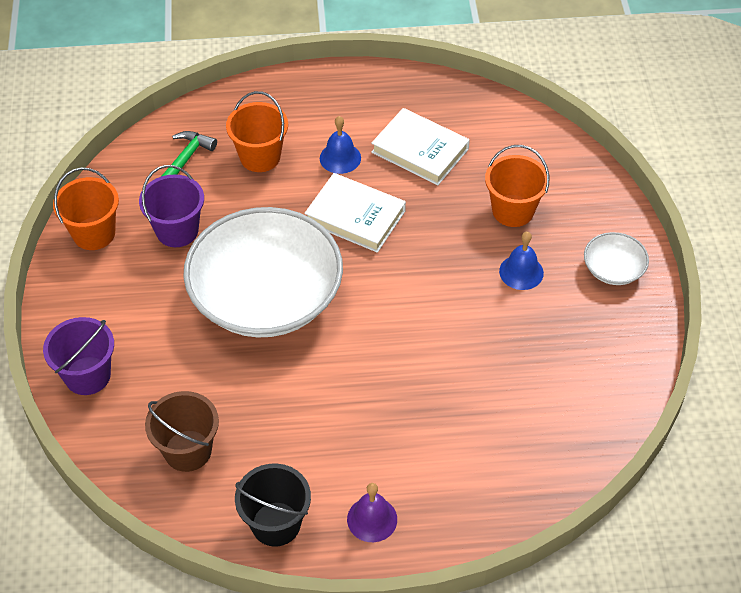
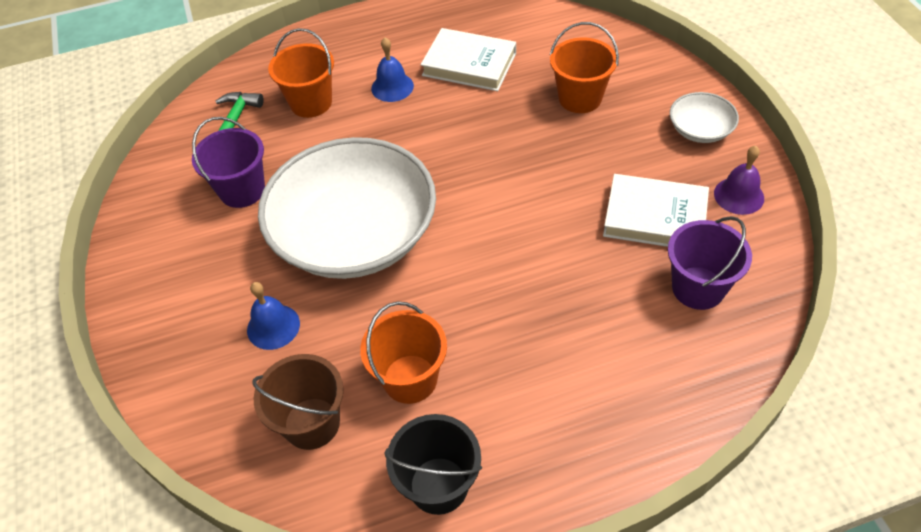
camera: 10 degrees left, 0 degrees up
(87, 375) = (175, 365): purple bucket -> purple bucket (698, 288)
(94, 233) = (152, 212): orange bucket -> orange bucket (410, 379)
(355, 216) = (424, 137): white book -> white book (655, 217)
(372, 519) = (548, 451): purple bell -> purple bell (739, 195)
(521, 272) = (610, 152): blue bell -> blue bell (273, 326)

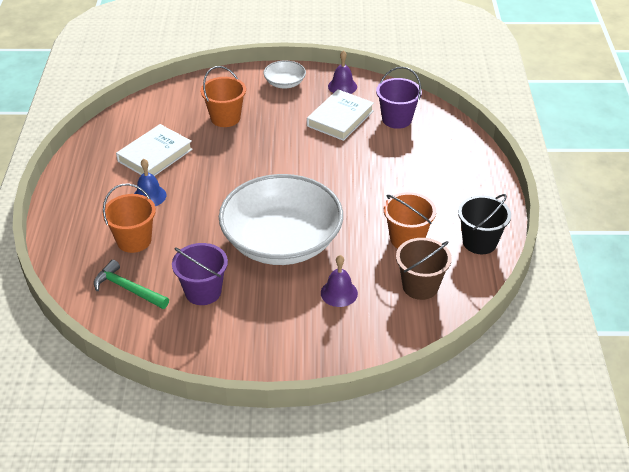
camera: 75 degrees left, 10 degrees down
(273, 326) = (339, 293): blue bell -> purple bell

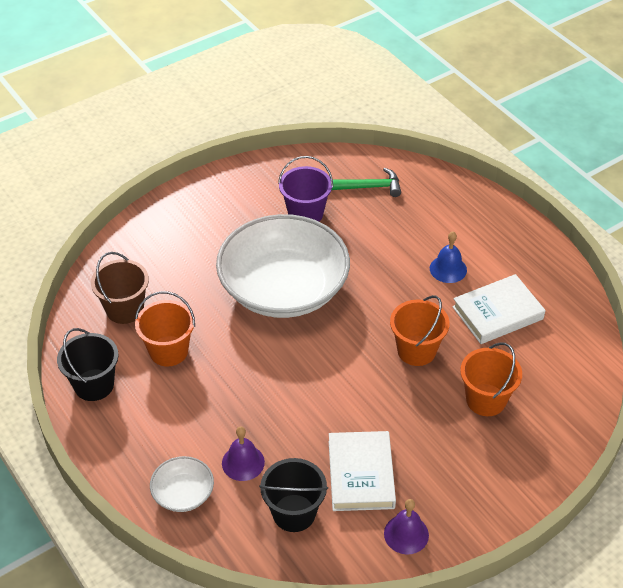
camera: 145 degrees right, 5 degrees up
(134, 240) = (409, 224): orange bucket -> orange bucket (416, 350)
(155, 155) = (497, 313): white book -> white book turned 60 degrees clockwise
(285, 83) = (479, 496): white bowl -> white bowl (183, 493)
(339, 293) = (192, 268): purple bell -> purple bell (243, 462)
(397, 119) = (294, 513): purple bucket -> black bucket

